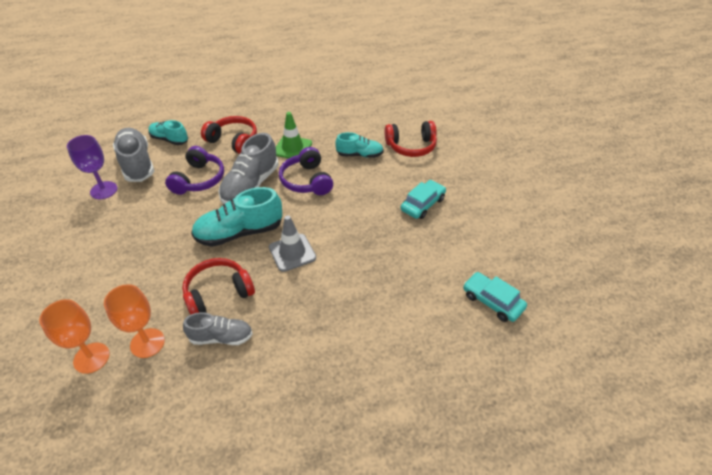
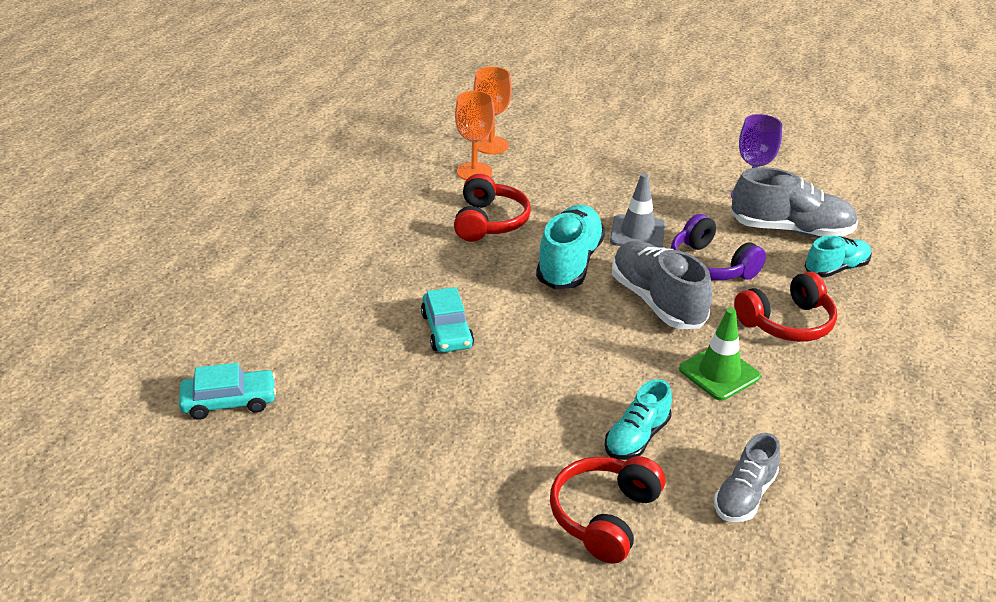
camera: 125 degrees right, 10 degrees down
(221, 337) = (431, 207): grey shoe -> grey shoe (744, 495)
(292, 252) = (492, 287): grey traffic cone -> grey traffic cone (637, 233)
(306, 181) = (620, 353): purple headphones -> none
(422, 204) = (451, 442): turquoise car -> turquoise car (447, 330)

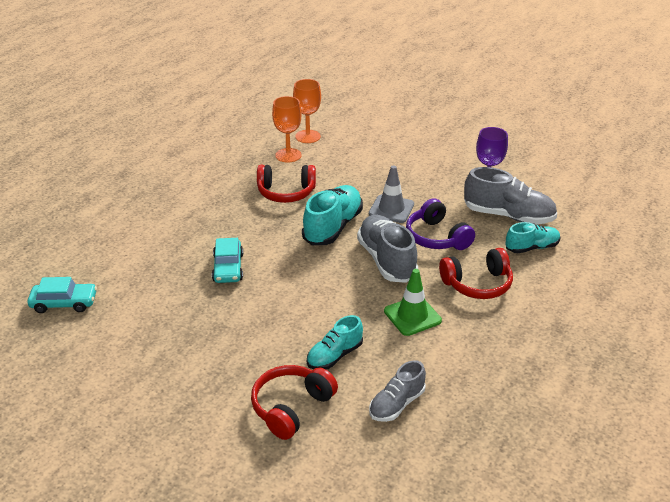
camera: 10 degrees right, 0 degrees up
(489, 222) = (286, 192): red headphones -> red headphones turned 75 degrees clockwise

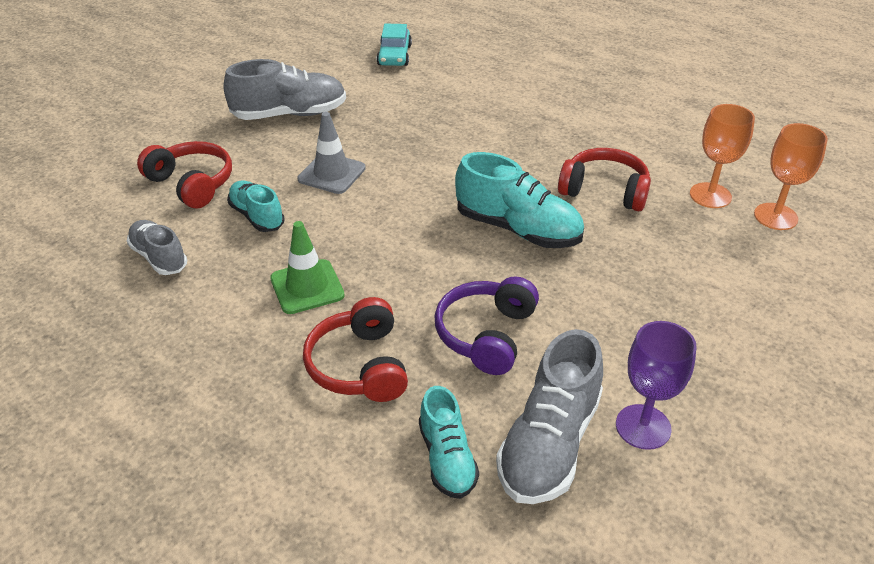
camera: 95 degrees right, 5 degrees up
(228, 268) = (436, 145): turquoise car -> none
(286, 192) = (604, 191): red headphones -> red headphones turned 105 degrees clockwise
(386, 260) = (433, 274): grey shoe -> grey shoe (289, 114)
(391, 209) = (566, 291): grey traffic cone -> grey traffic cone (331, 174)
(436, 237) = (486, 334): purple headphones -> purple headphones turned 45 degrees counterclockwise

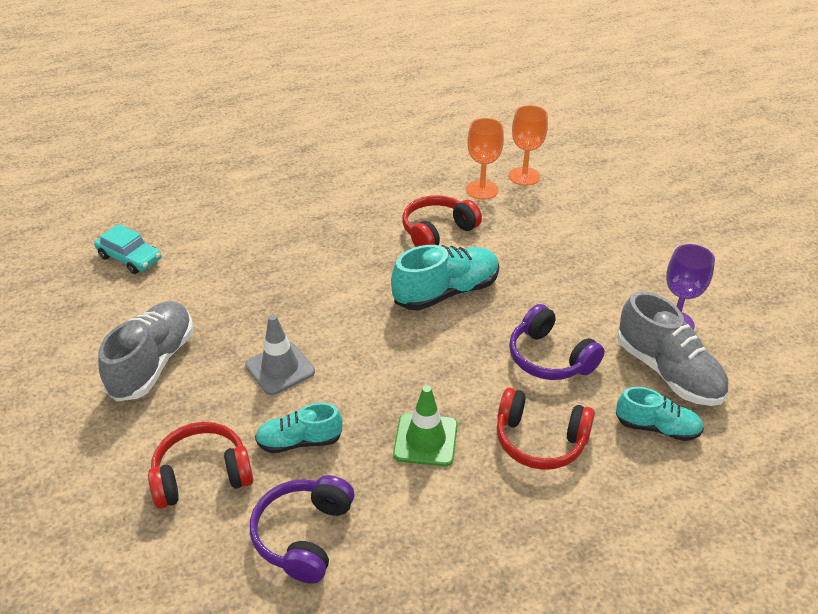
camera: 60 degrees left, 0 degrees up
(159, 257) = (303, 535): grey shoe -> purple headphones

